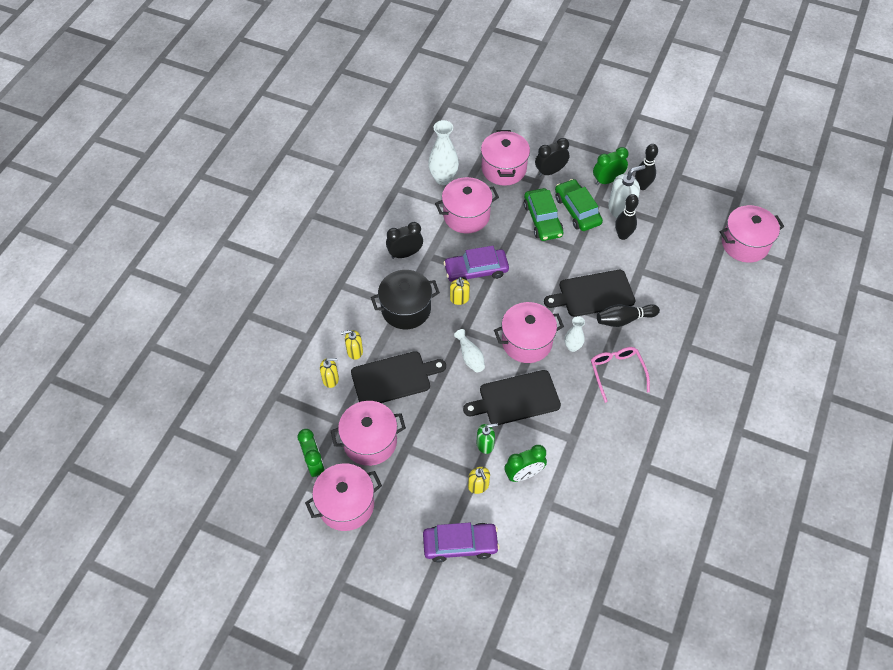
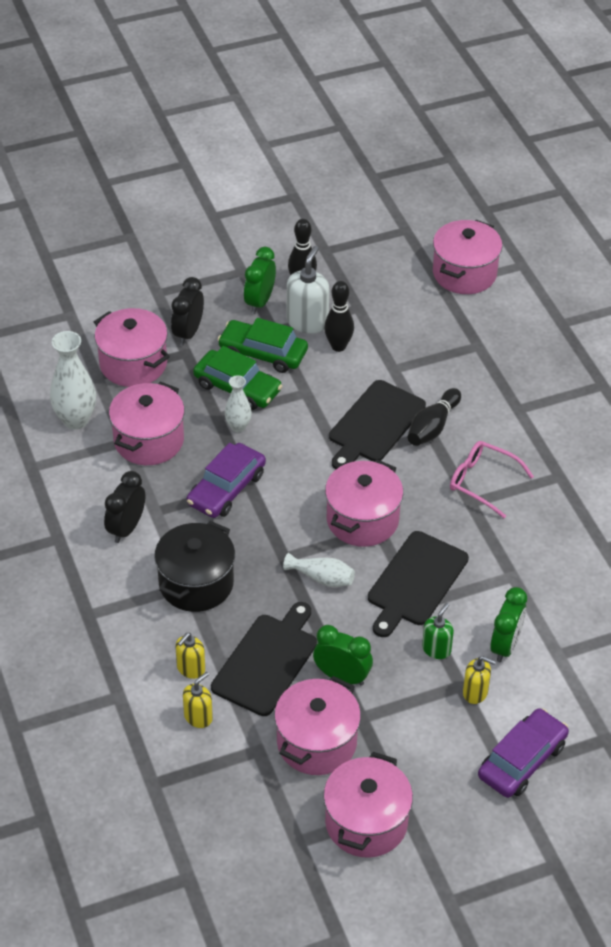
camera: 45 degrees left, 10 degrees down
(314, 464) = (284, 813): green clock -> green clock (342, 676)
(459, 299) = (242, 530): yellow soap dispenser -> none
(572, 347) = (413, 490): white vase -> white vase (238, 426)

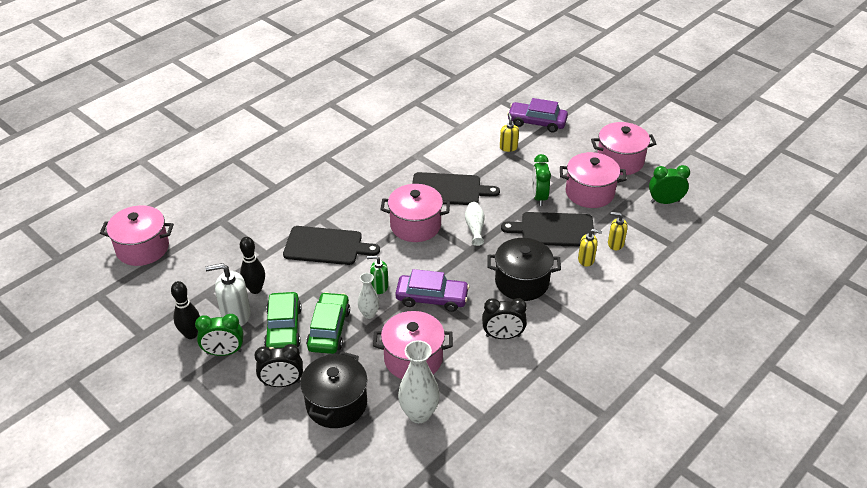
camera: 115 degrees left, 5 degrees down
(133, 364) = (336, 404): pink pot -> black pot
(432, 427) = (313, 219): black bowling pin -> none
(436, 649) = (491, 168): green soap dispenser -> green soap dispenser (379, 287)
(483, 482) = (350, 185): pink glasses -> none
(505, 646) = (469, 145): green clock -> green clock (665, 202)

